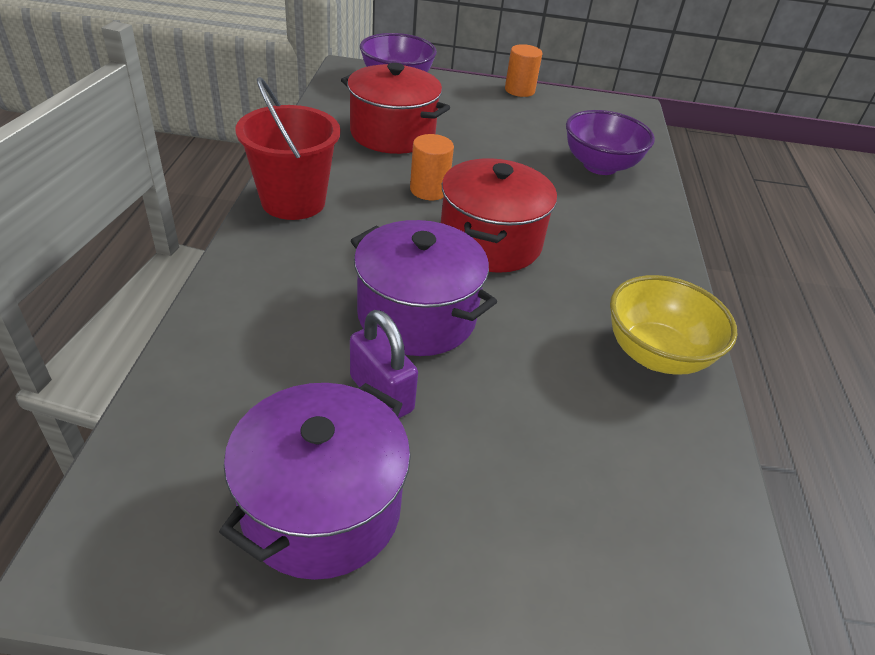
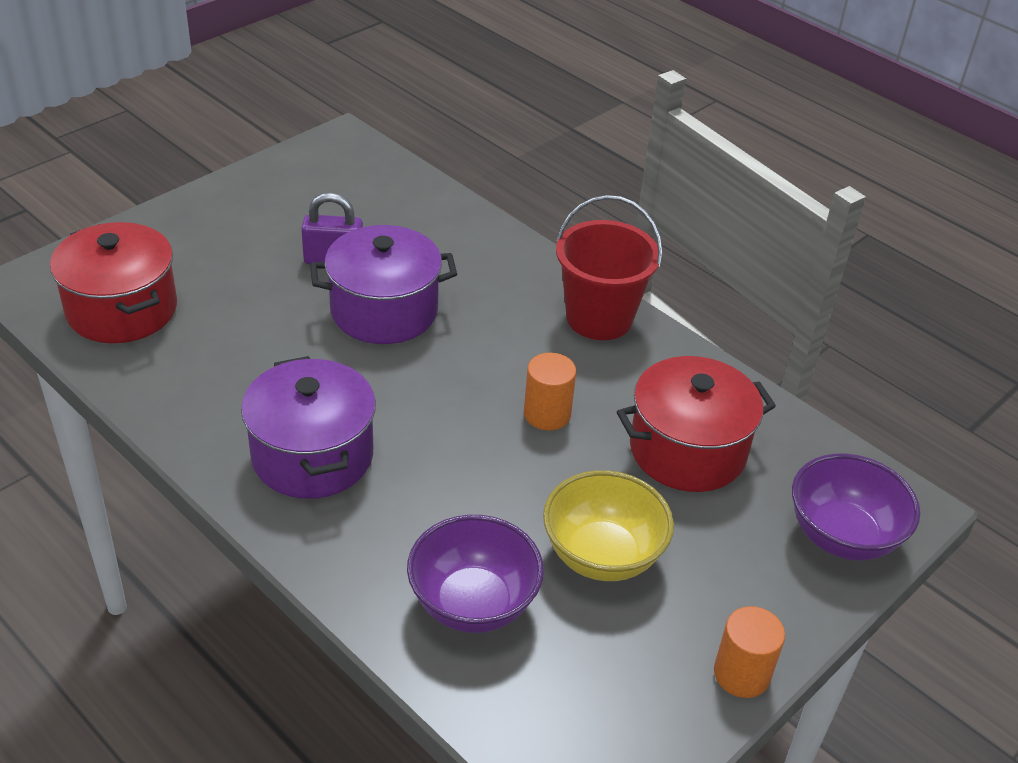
camera: 130 degrees right, 0 degrees up
(321, 508) = (286, 206): purple pot -> purple pot (312, 455)
(490, 242) = (427, 405): red pot -> red pot (122, 309)
(655, 354) = (201, 409): yellow bowl -> yellow bowl (602, 555)

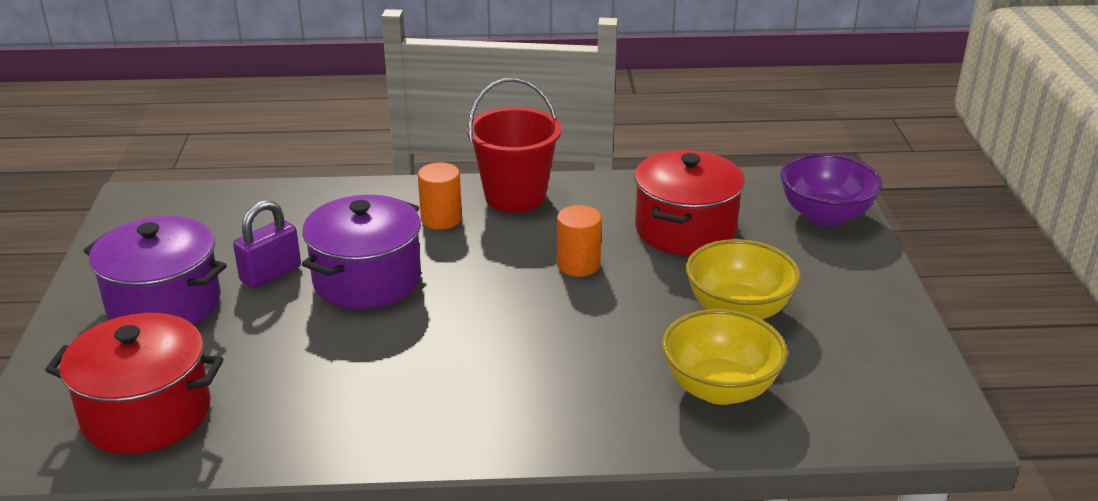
camera: 45 degrees left, 10 degrees down
(312, 455) = (476, 391): purple pot -> purple pot (164, 304)
(473, 603) = (719, 389): purple bowl -> yellow bowl
(741, 674) = (897, 311): orange cylinder -> orange cylinder (441, 219)

